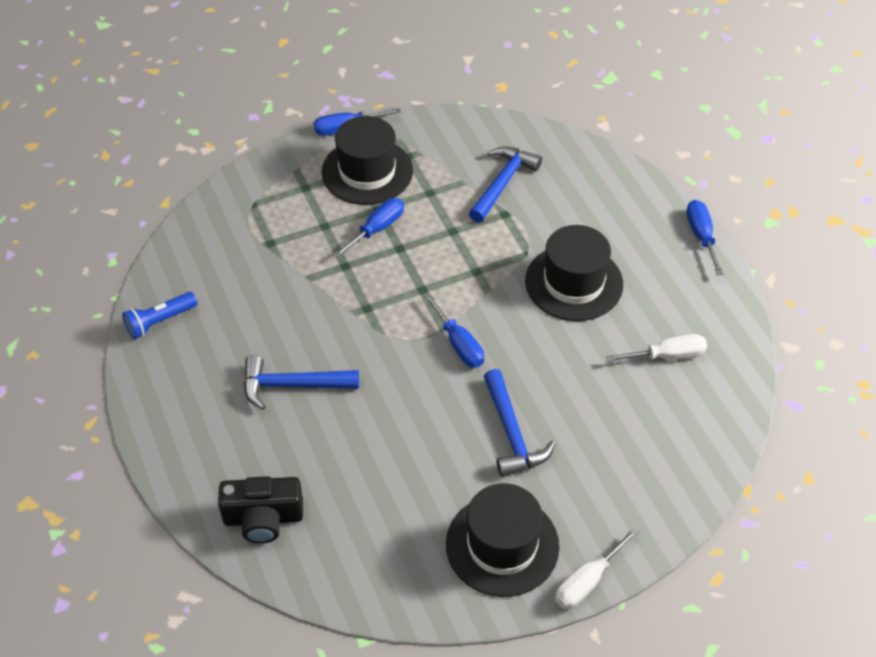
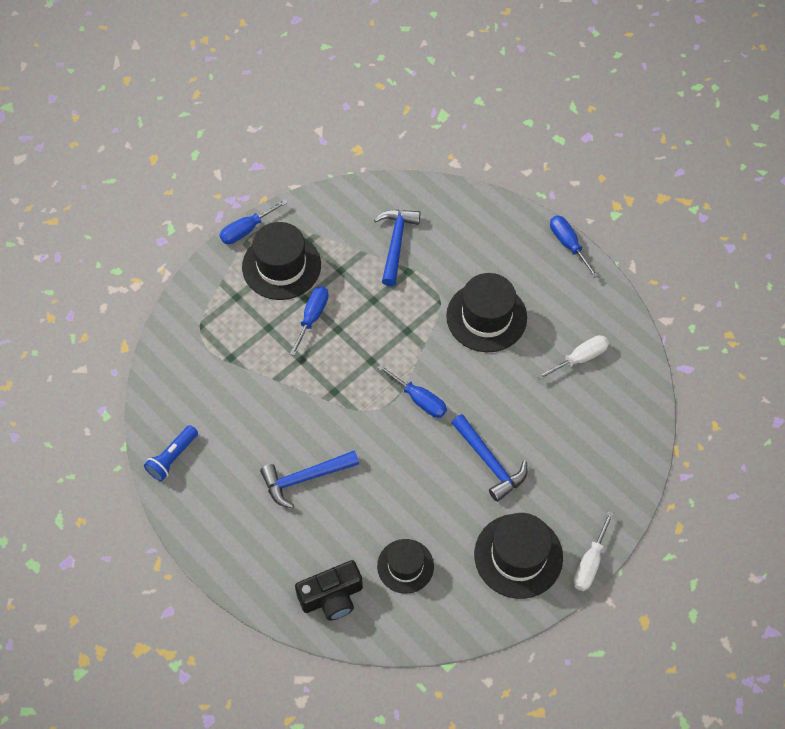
camera: 20 degrees left, 10 degrees up
(363, 513) = (405, 566): none -> black hat

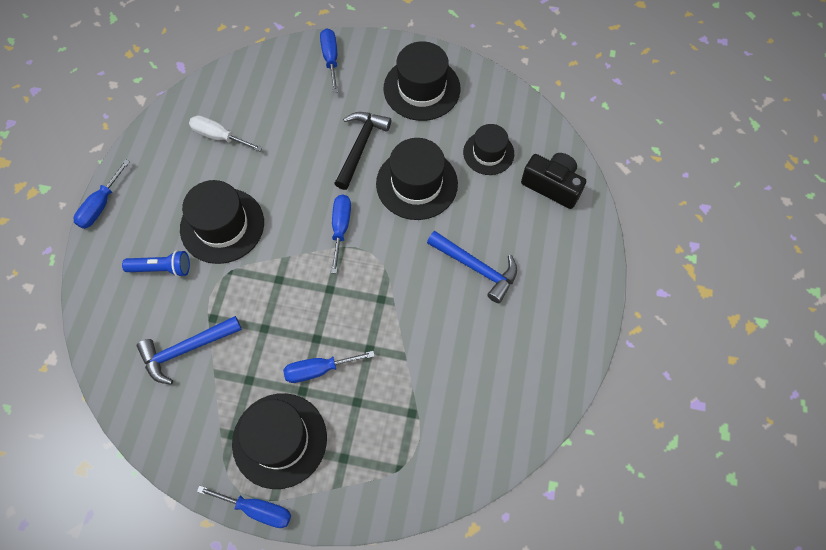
camera: 125 degrees left, 5 degrees up
(172, 458) = (543, 388): blue flashlight -> blue flashlight (162, 268)
(418, 484) = (417, 184): none -> black hat
(489, 462) = (360, 147): blue hammer -> black hammer
(590, 563) = (392, 45): white screwdriver -> none
(609, 497) = (331, 59): none -> blue screwdriver

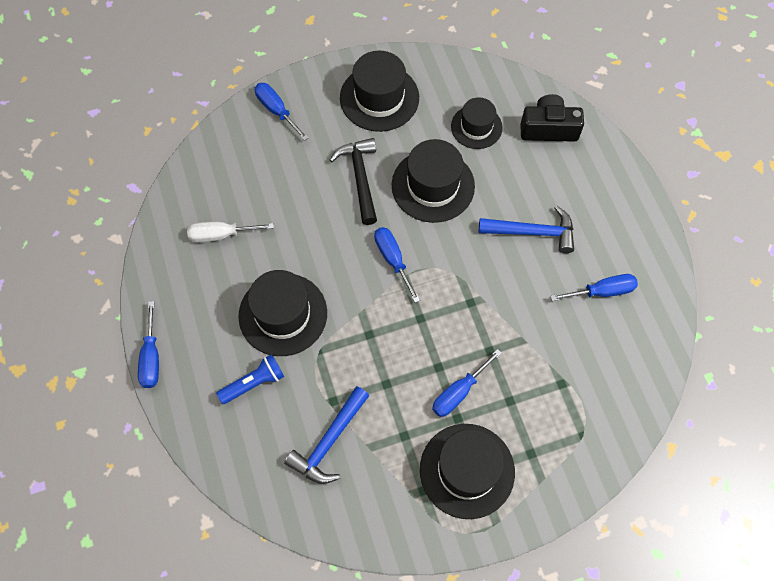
camera: 30 degrees left, 0 degrees up
(257, 509) = (488, 539): blue screwdriver -> blue screwdriver (602, 291)

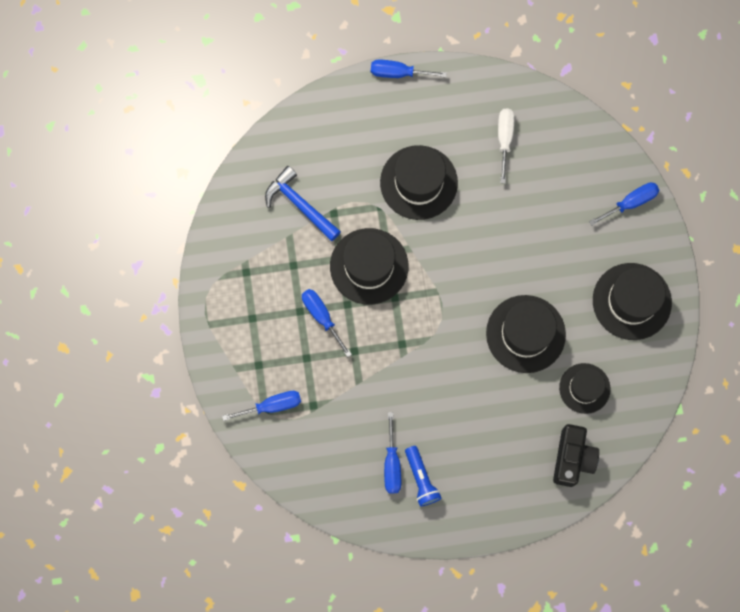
camera: 100 degrees right, 10 degrees up
(254, 383) = (361, 152): blue flashlight -> blue flashlight (421, 479)
(360, 178) = (543, 268): black hammer -> none
(393, 259) = (455, 284): blue screwdriver -> blue screwdriver (272, 406)
(467, 470) = (255, 310): black hat -> black hat (369, 266)
(532, 232) = (462, 415): blue hammer -> none

